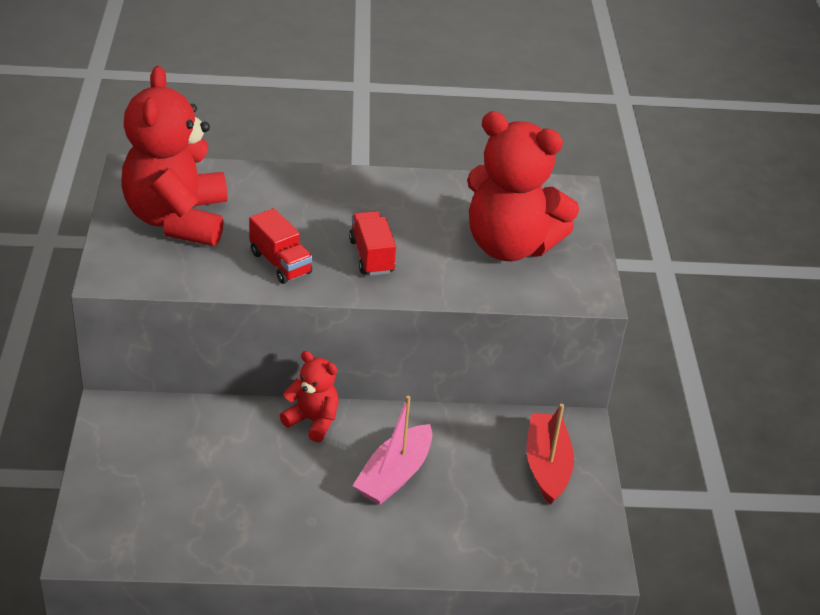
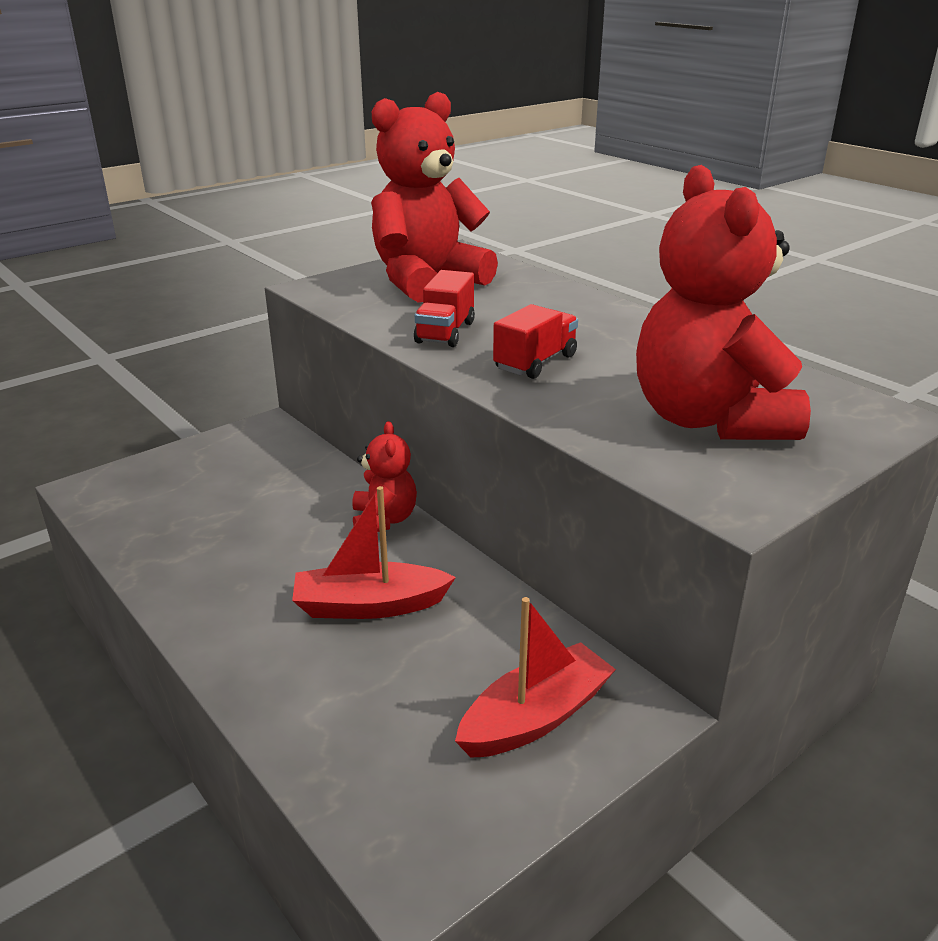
camera: 55 degrees right, 10 degrees down
(394, 475) = (369, 605): pink boat -> red boat

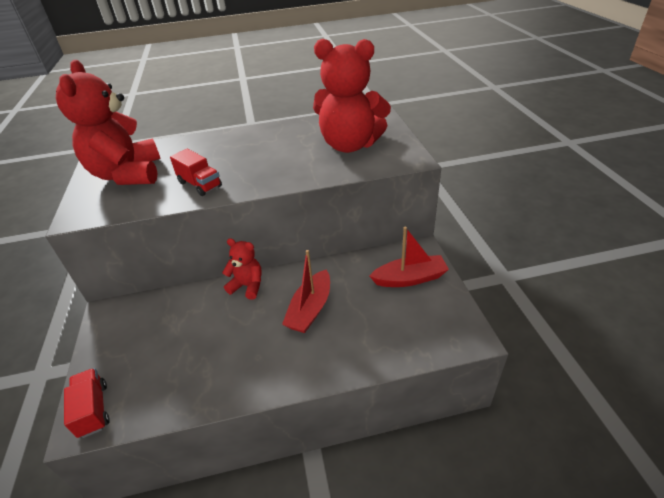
camera: 60 degrees left, 10 degrees up
(535, 362) = (261, 168): red truck -> red truck (93, 410)
(535, 717) = (410, 278): red boat -> red boat turned 90 degrees clockwise

